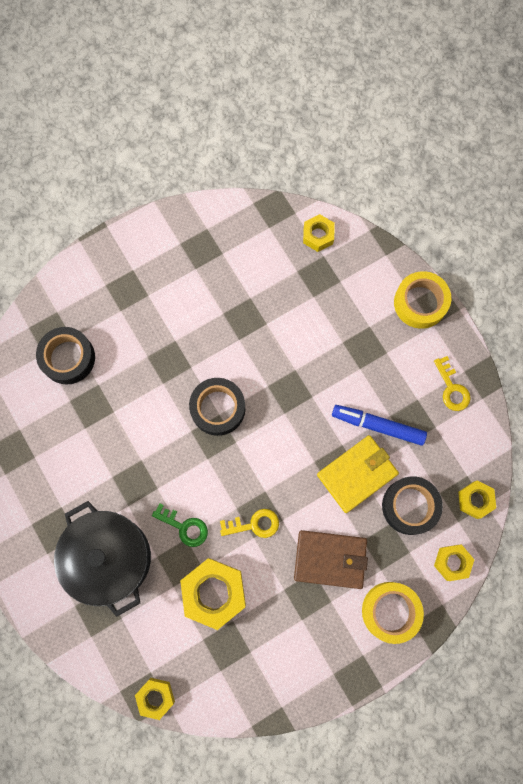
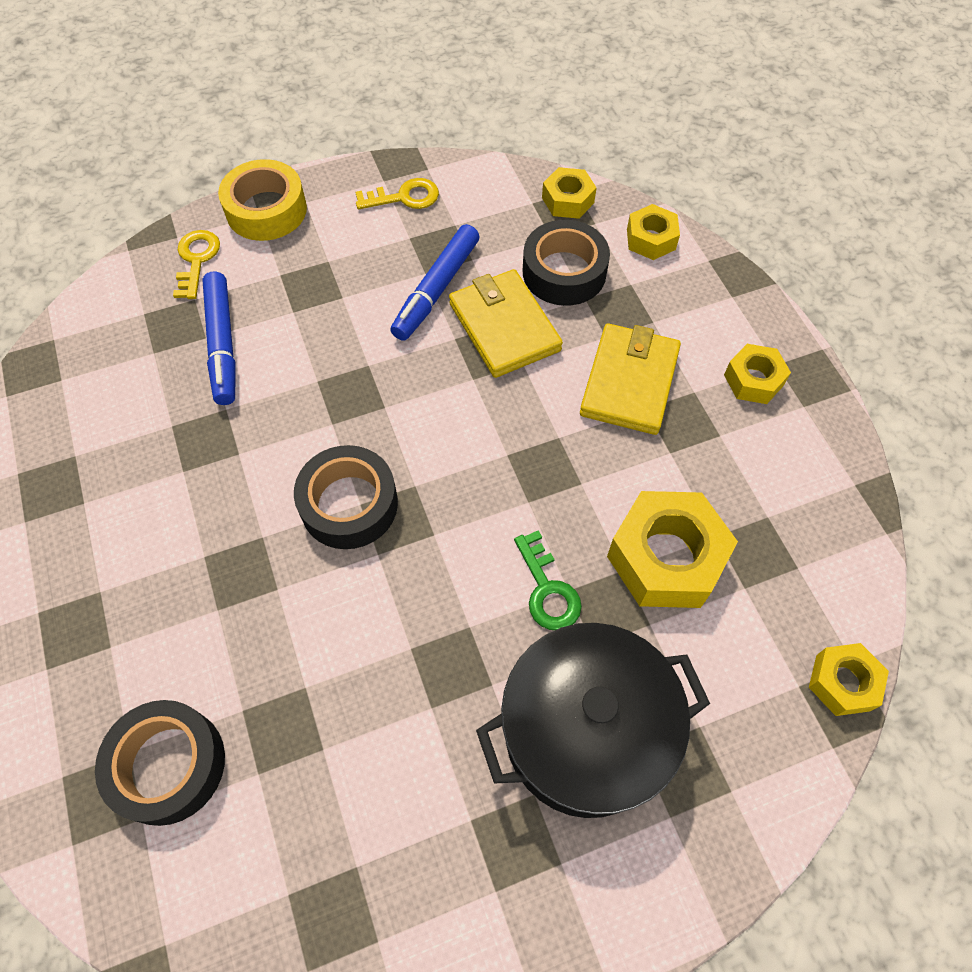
camera: 80 degrees left, 15 degrees down
(184, 527) = (547, 589): green key -> green key turned 120 degrees clockwise
(254, 524) = (560, 478): yellow key -> yellow key (197, 260)
(310, 308) = (223, 344): none -> blue marker
(318, 235) = (106, 315): yellow nut -> yellow nut (753, 380)
(330, 559) = (629, 382): brown wallet -> yellow wallet
(390, 611) = (714, 320): yellow tape -> none

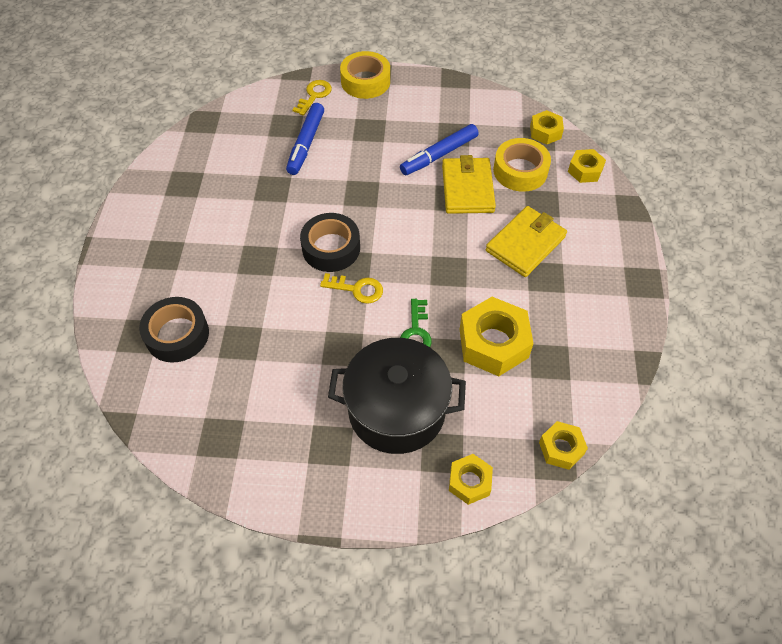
camera: 25 degrees right, 5 degrees down
(404, 197) = (447, 99): yellow key -> yellow key (357, 289)
(564, 272) = (520, 171): black tape -> yellow tape
(753, 380) = (603, 270): yellow nut -> yellow nut (469, 482)

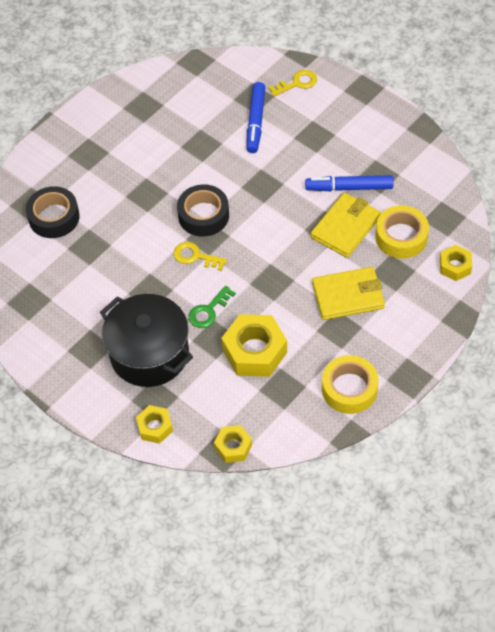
camera: 40 degrees right, 0 degrees up
(306, 144) = (256, 122): blue marker -> blue marker turned 45 degrees counterclockwise
(357, 289) = (195, 256): yellow key -> yellow key turned 150 degrees clockwise
(365, 81) = (348, 92): yellow tape -> yellow tape (349, 389)
(545, 132) = (455, 216): yellow nut -> none

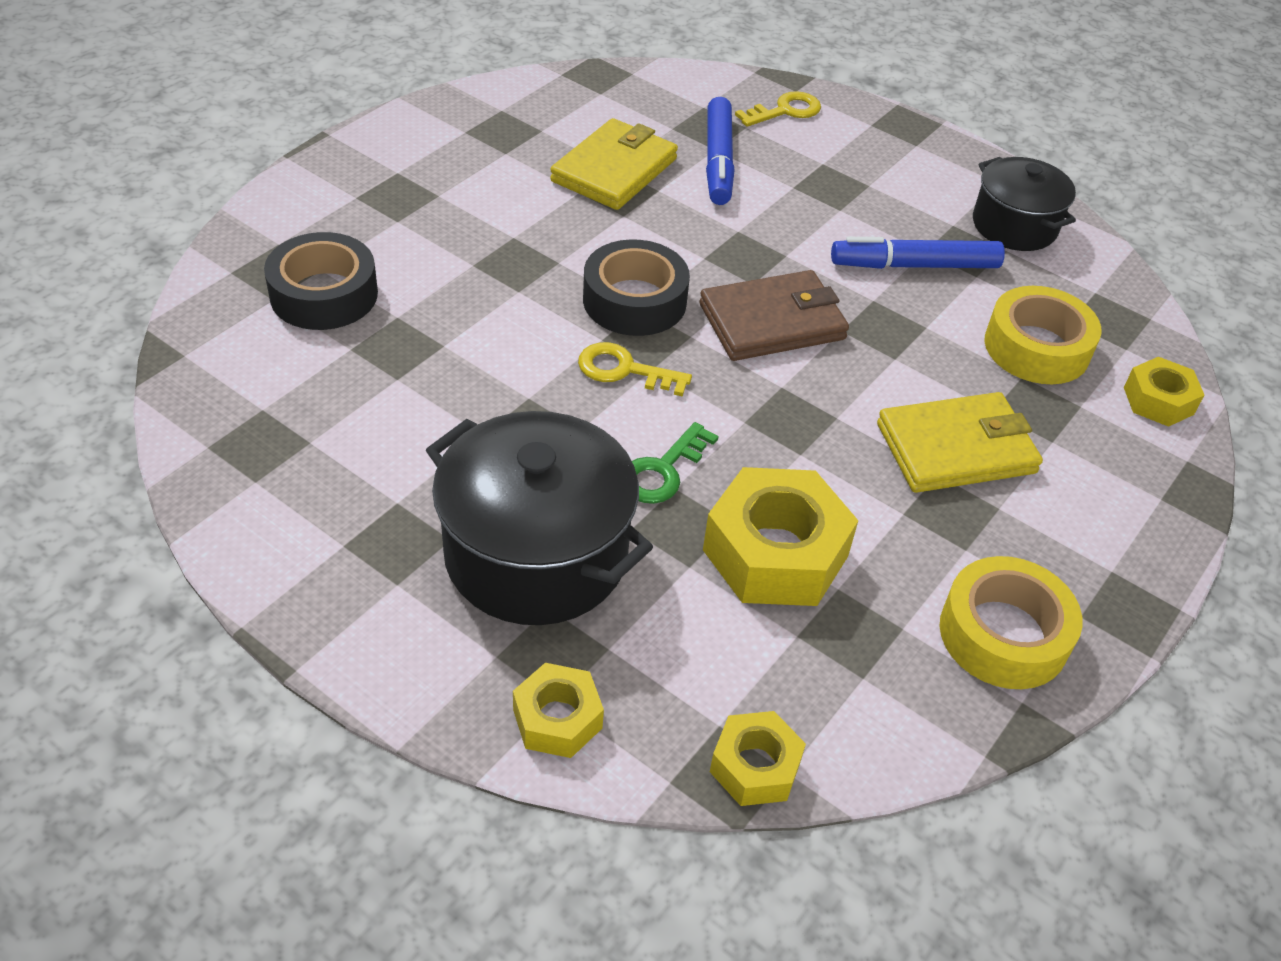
camera: 10 degrees left, 10 degrees down
(270, 225) = (772, 321): none -> brown wallet
(345, 227) = (922, 328): yellow wallet -> yellow wallet (614, 170)
(408, 159) = (1014, 226): none -> black pot

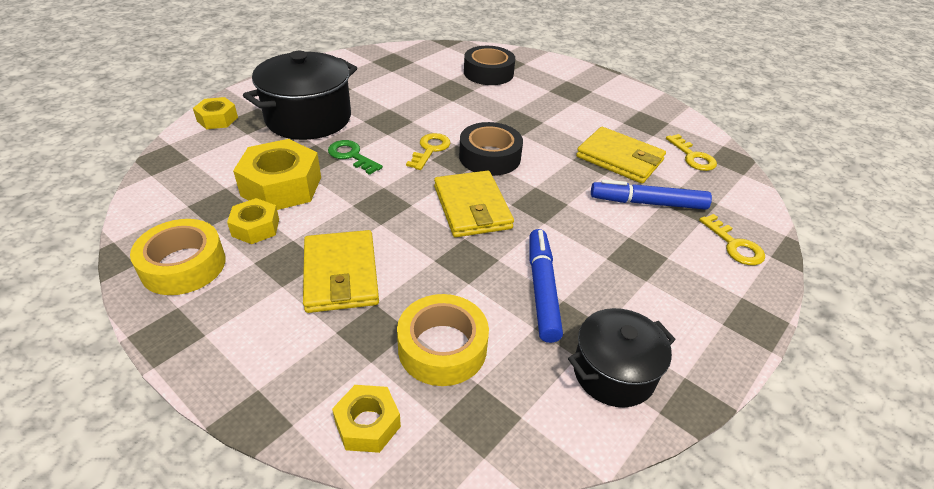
camera: 95 degrees right, 5 degrees down
(597, 105) = (692, 157): none -> yellow key
(755, 767) = (160, 166): yellow nut -> yellow nut (255, 227)
(772, 321) = (472, 207): brown wallet -> yellow wallet

